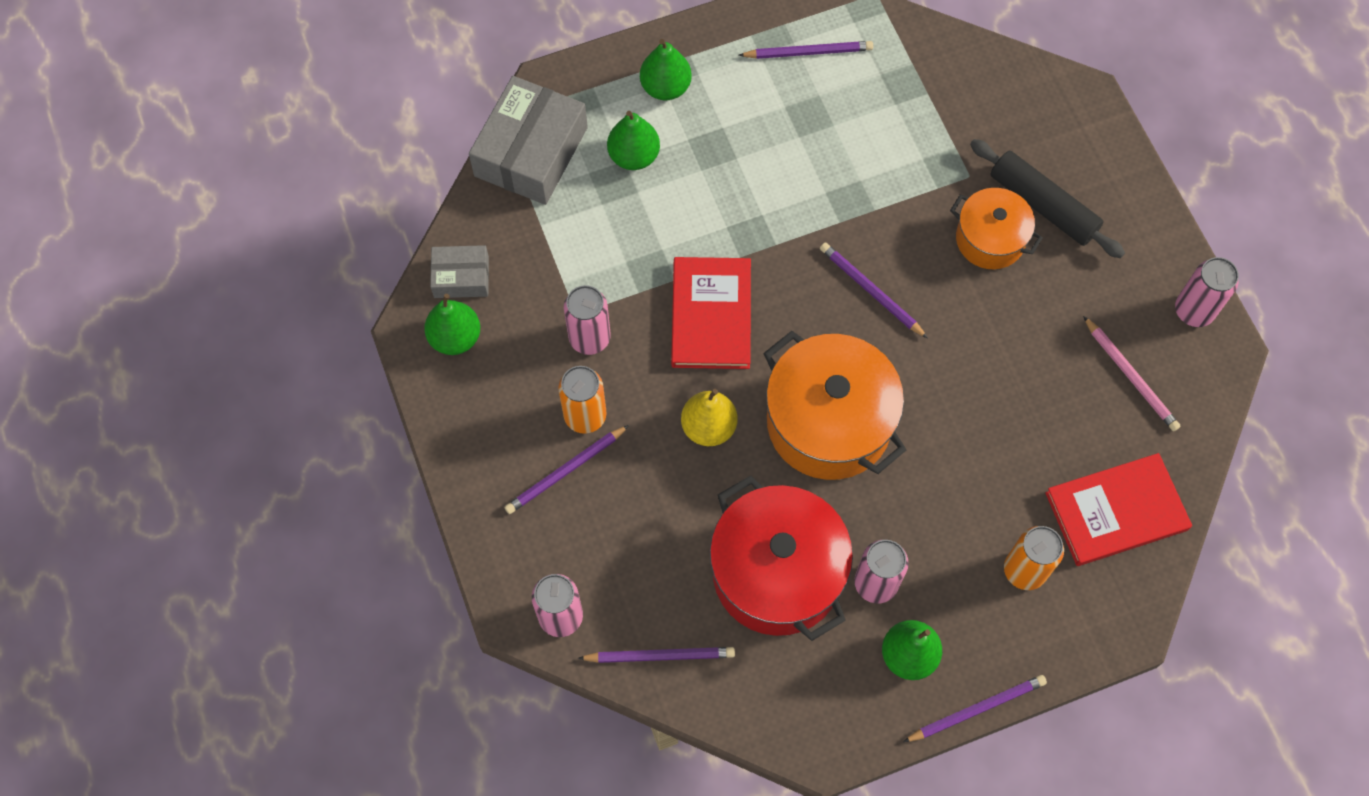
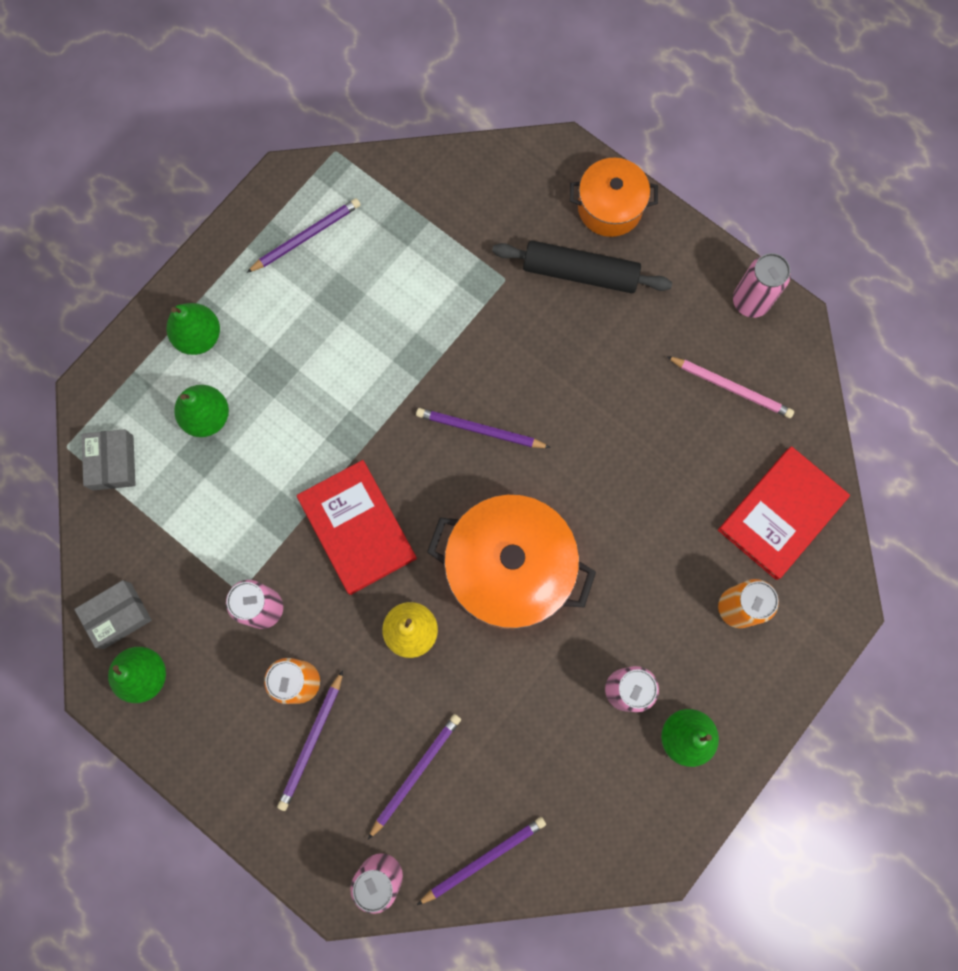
camera: 30 degrees left, 10 degrees up
(531, 151) = (112, 462): grey box -> grey box, size x0.54
(777, 573) = (540, 728): red pot -> none
(977, 709) = (763, 750): purple pencil -> purple pencil (415, 773)
(990, 239) = (553, 328): orange pot -> orange pot (610, 207)

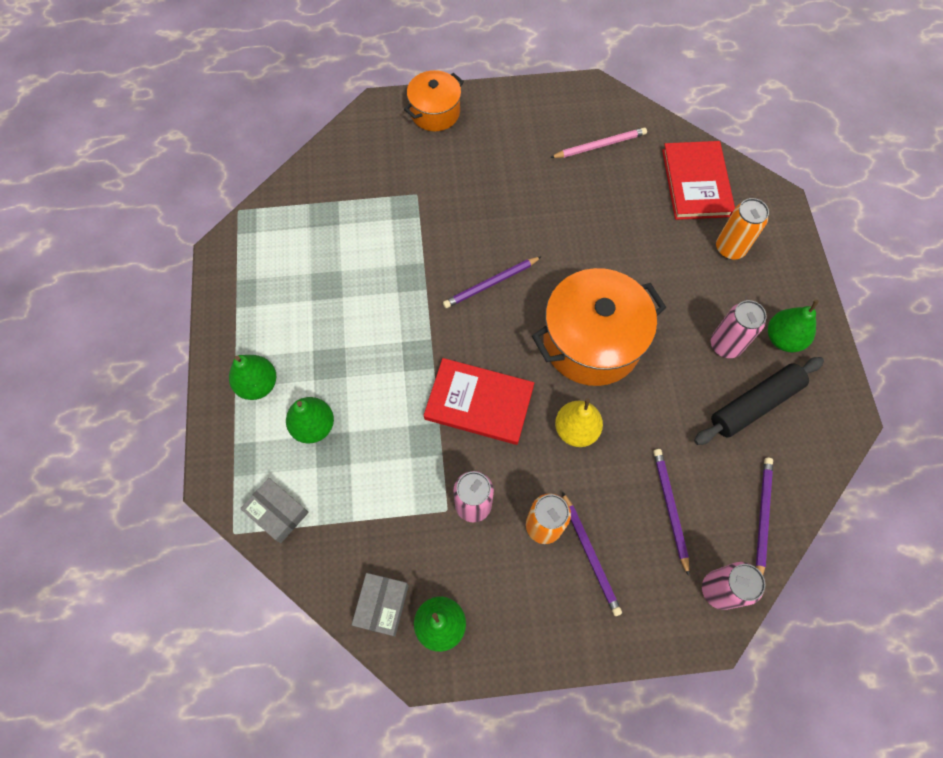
camera: 45 degrees left, 10 degrees down
(306, 236) = (269, 270): purple pencil -> none
(580, 273) = (455, 157): black rolling pin -> black rolling pin (755, 404)
(750, 301) = (561, 97): pink can -> none

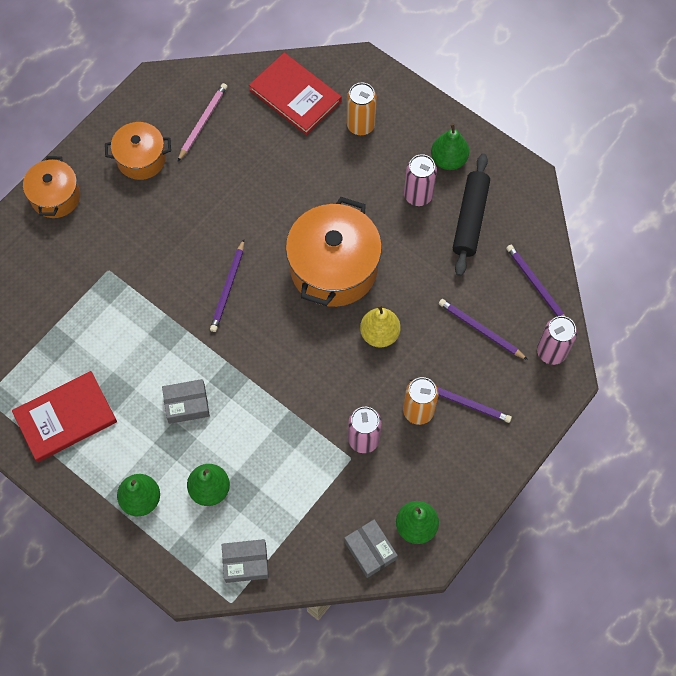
camera: 45 degrees left, 0 degrees up
(366, 344) = (187, 404): none -> grey box
(479, 403) = (302, 373): red book -> red book (65, 418)
(525, 135) = (141, 159): none -> orange pot

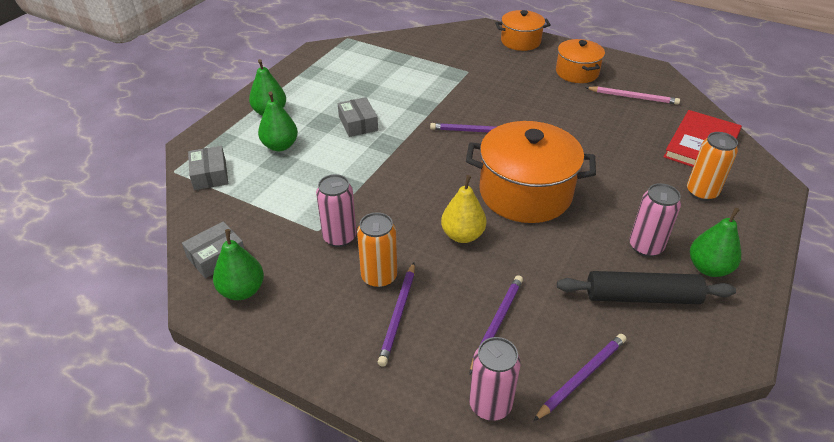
camera: 80 degrees right, 25 degrees down
(65, 418) = (336, 70): red book -> none

